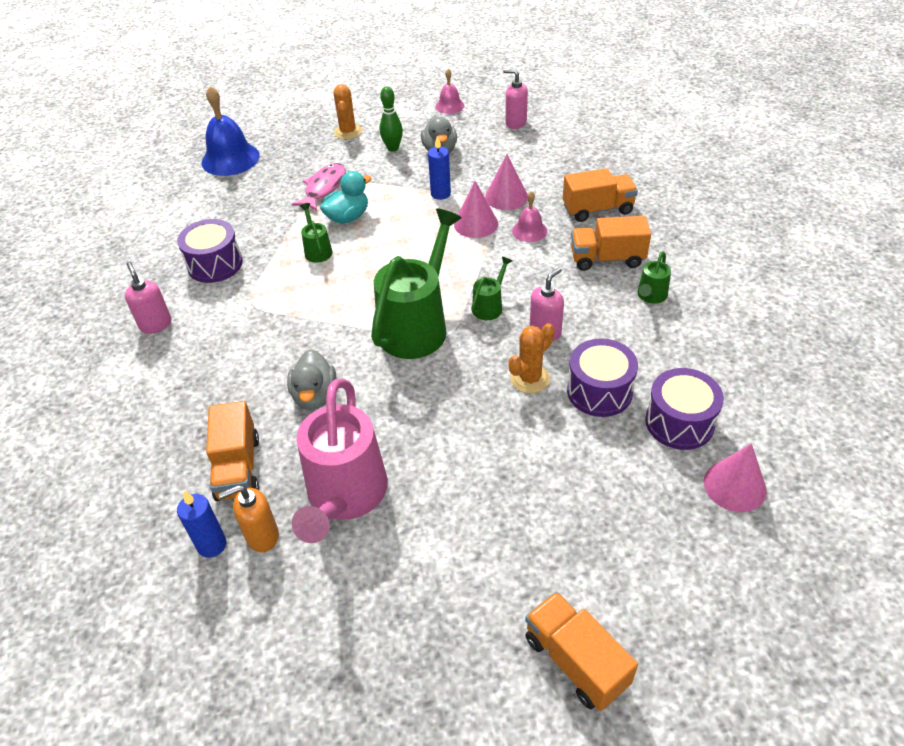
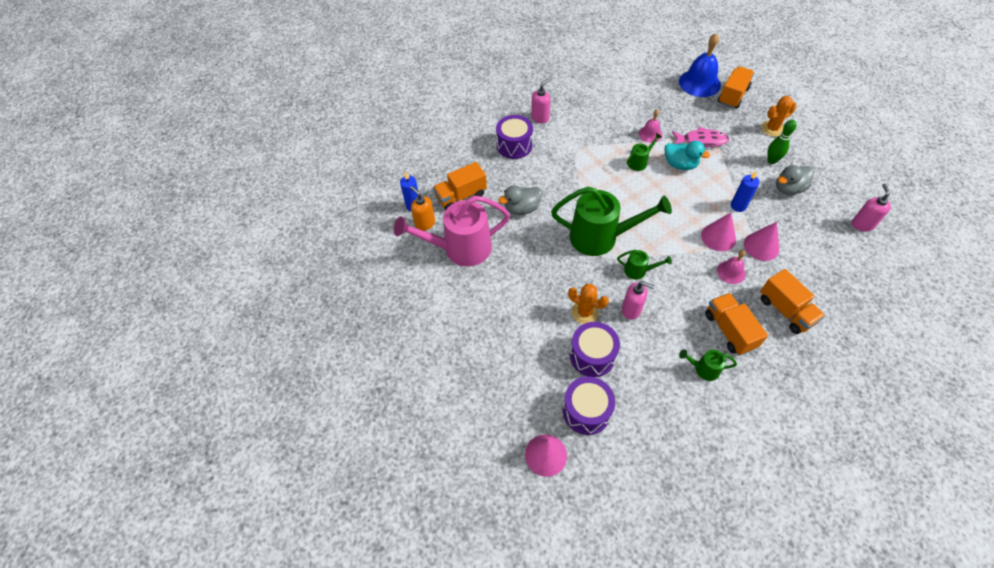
camera: 70 degrees right, 10 degrees up
(215, 264) = (599, 120): purple drum -> purple drum (514, 145)
(449, 106) = (852, 175): pink bell -> pink bell (650, 134)
(576, 661) = (397, 387): orange truck -> orange truck (733, 96)

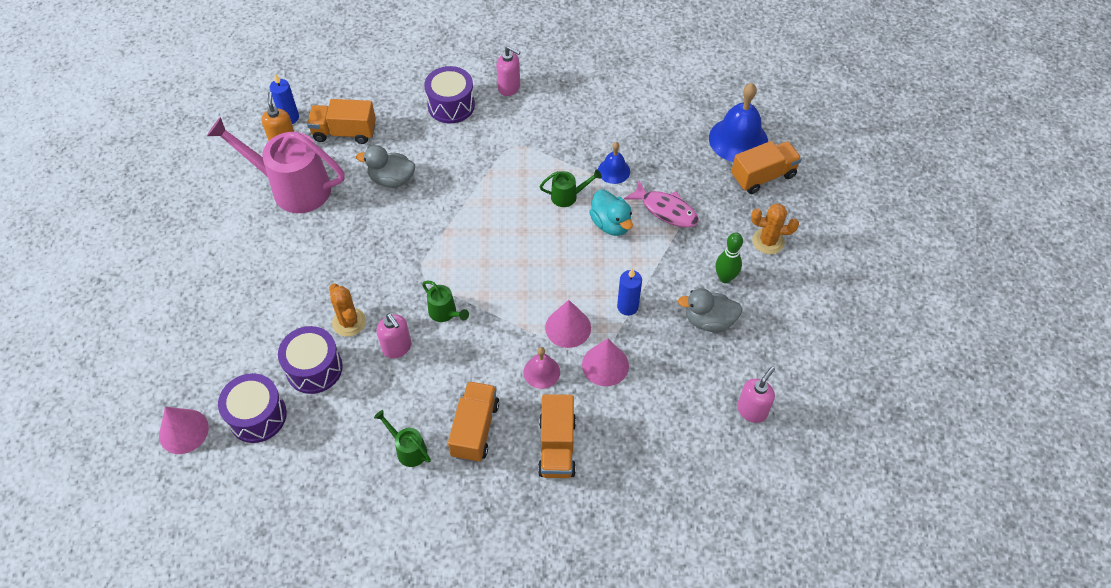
camera: 30 degrees right, 0 degrees up
(540, 118) = (509, 88): pink soap dispenser -> pink soap dispenser turned 45 degrees clockwise
(601, 237) = (442, 255): green watering can -> none
(650, 134) = (613, 171): pink bell -> blue bell

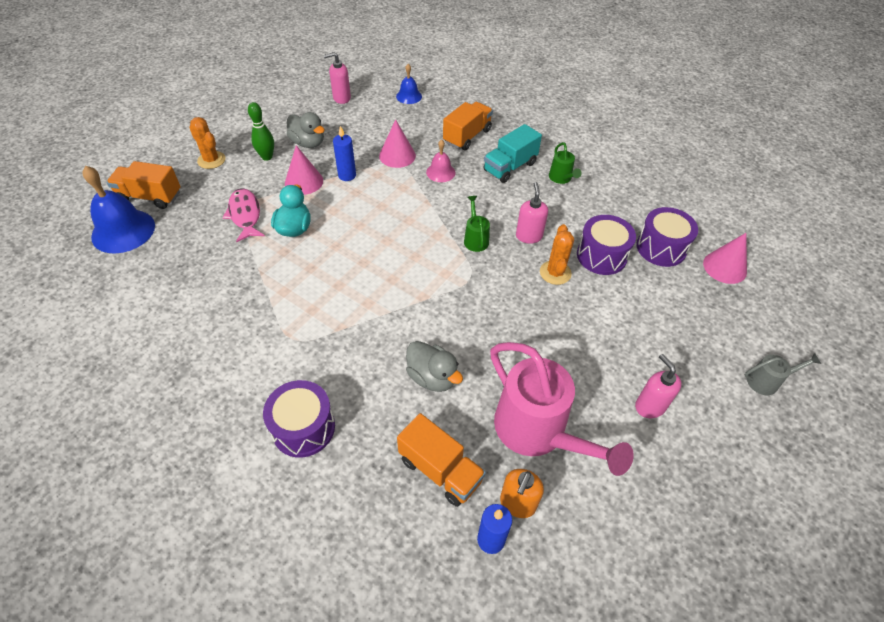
camera: 145 degrees left, 5 degrees down
(123, 326) = (767, 381): none -> grey watering can
(475, 429) = (510, 167): orange truck -> turquoise truck
(509, 88) = (227, 409): pink soap dispenser -> pink soap dispenser (649, 406)
(568, 196) = (300, 267): green watering can -> none
(568, 327) = (398, 185): pink cone -> pink cone (304, 181)
(613, 171) = (242, 265): blue bell -> blue bell (409, 96)

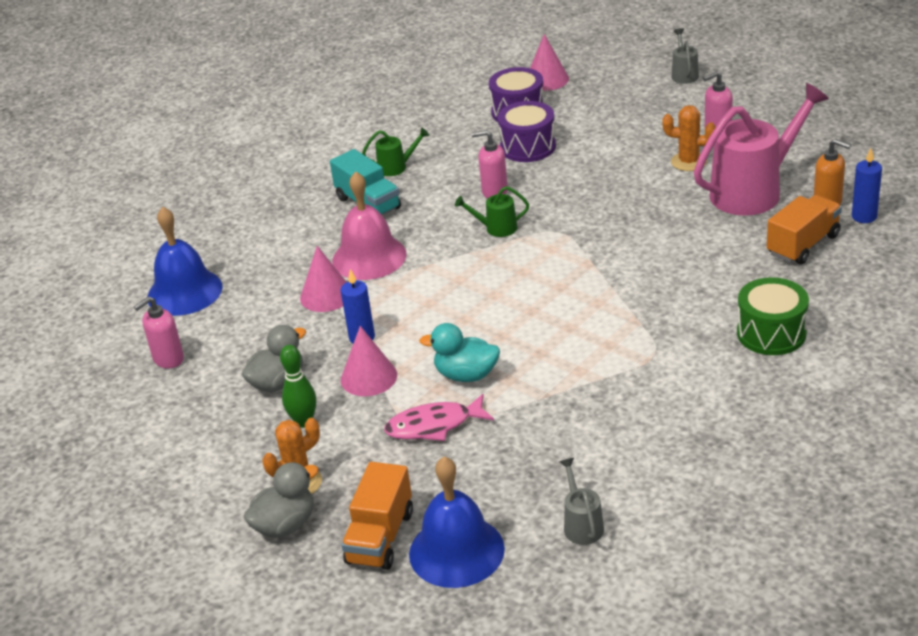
camera: 80 degrees left, 15 degrees down
(120, 292) = (581, 524): none -> grey watering can
(303, 428) = (771, 333): purple drum -> green drum
(341, 98) = (168, 359): pink soap dispenser -> pink soap dispenser turned 60 degrees clockwise
(409, 96) = (184, 292): blue bell -> blue bell, size x1.86
(432, 377) = (698, 253): grey duck -> grey duck (285, 525)
(440, 172) = (369, 257): pink bell -> pink bell, size x1.86
(467, 136) = (296, 237): orange truck -> none
(555, 273) = (552, 176): orange cactus -> orange cactus (688, 162)

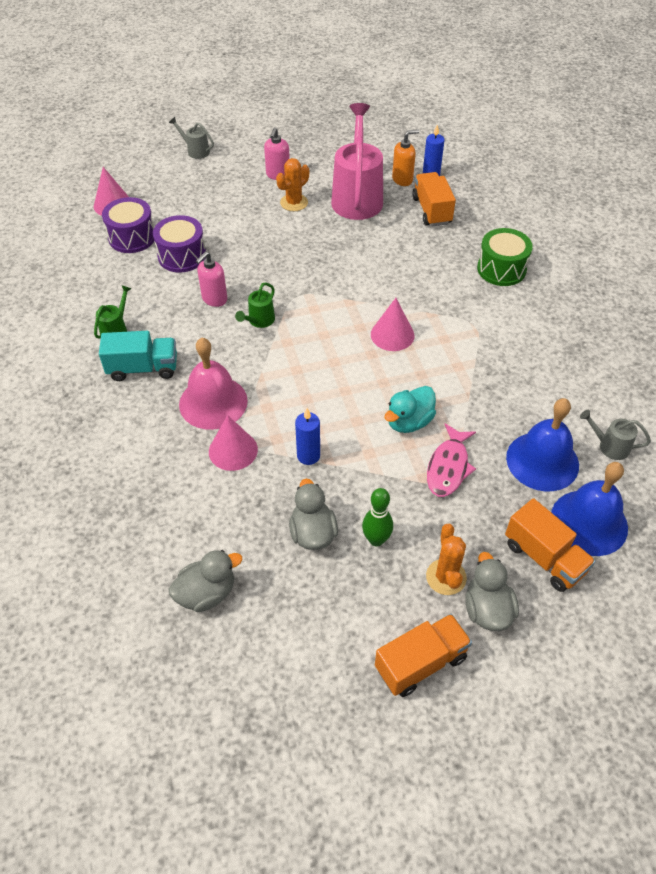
camera: 60 degrees left, 15 degrees up
(168, 359) = (207, 593): pink soap dispenser -> grey duck
(184, 292) = (123, 538): blue bell -> blue bell (542, 461)
(194, 509) = (420, 663): none -> orange truck
(369, 377) = (359, 475): pink cone -> pink cone (392, 335)

